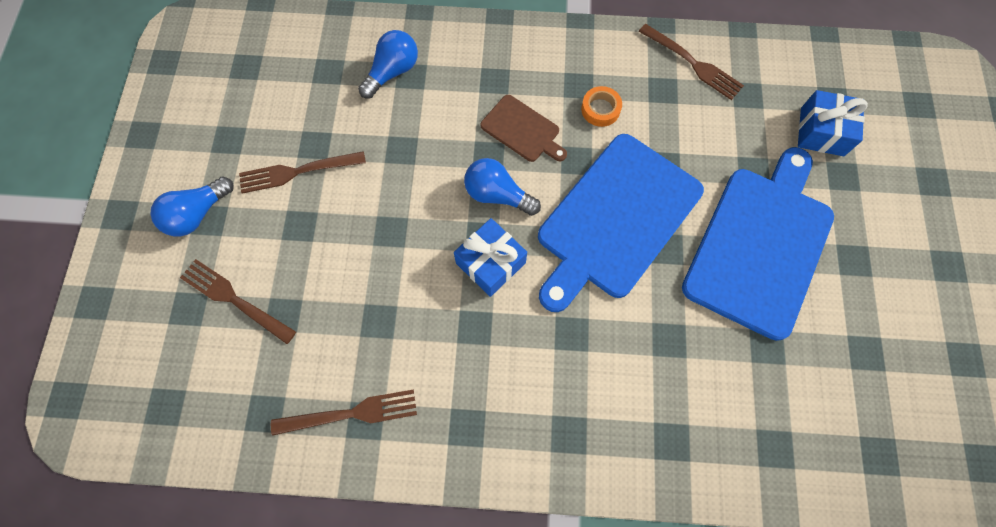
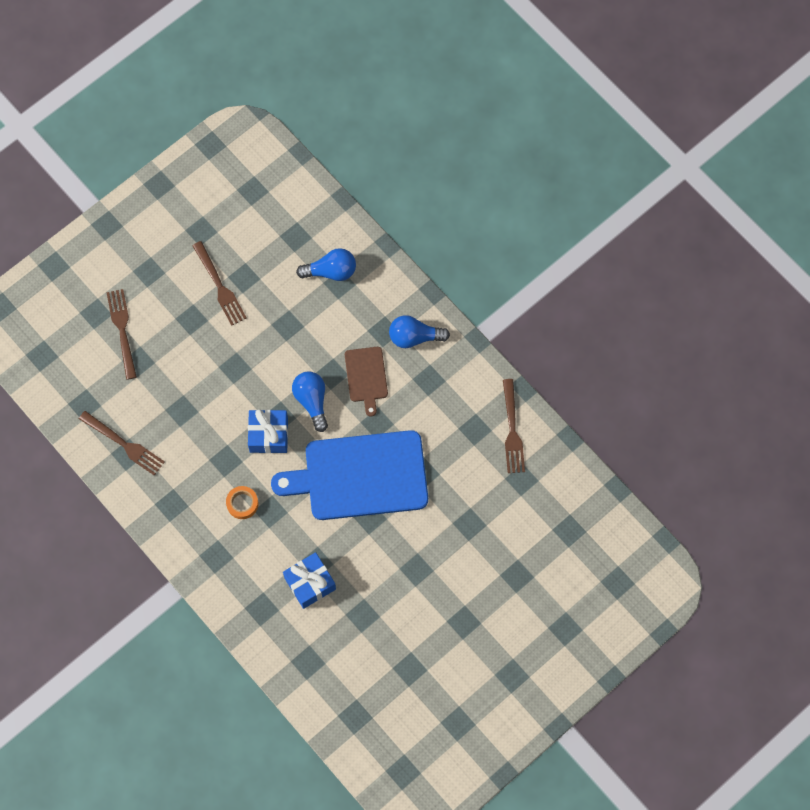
camera: 45 degrees right, 0 degrees up
(197, 214) = (146, 263): blue light bulb -> blue light bulb (414, 337)
(297, 172) = (219, 286): brown fork -> brown fork turned 150 degrees counterclockwise
(600, 109) = (424, 406): orange tape -> orange tape (242, 503)
(760, 245) = (422, 565): blue cutting board -> none
(821, 132) = (537, 541): blue gift -> blue gift (310, 583)

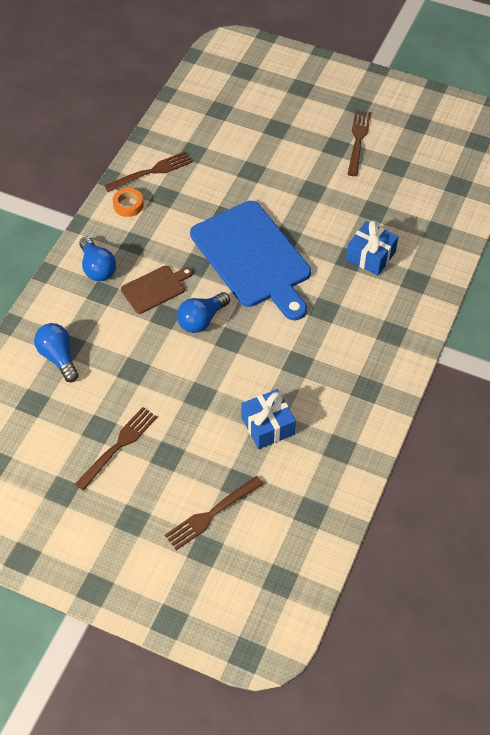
camera: 115 degrees left, 15 degrees down
(124, 444) = (331, 456): brown fork -> brown fork (358, 140)
(242, 503) = (331, 333): orange tape -> orange tape (128, 205)
(268, 435) = (253, 340): blue gift -> blue gift (267, 426)

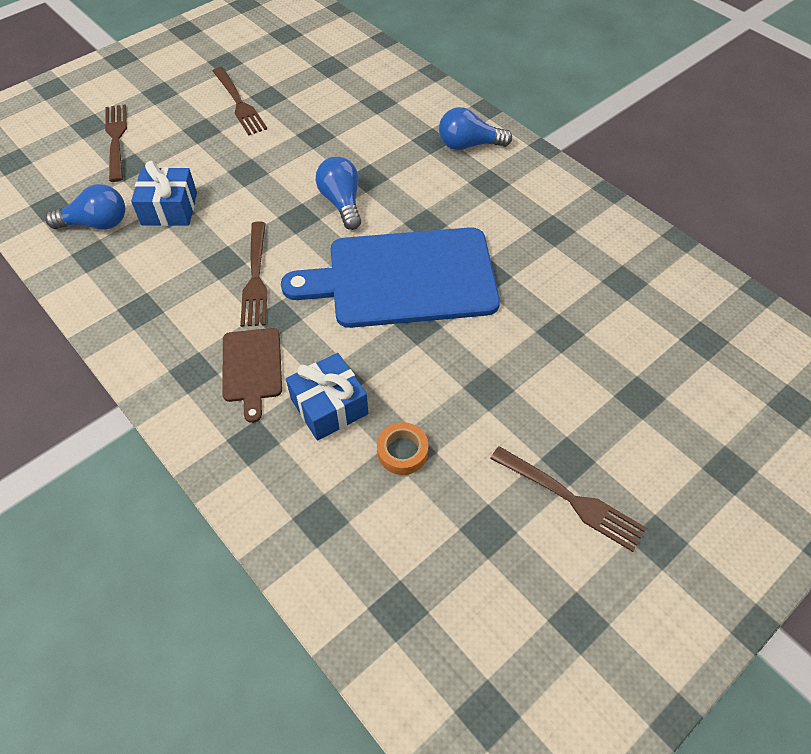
camera: 115 degrees right, 0 degrees up
(58, 357) = (369, 92): blue light bulb -> blue light bulb (96, 223)
(128, 205) = (553, 194): orange tape -> orange tape (402, 451)
(151, 172) = (602, 230): brown fork -> brown fork (256, 277)
(155, 288) = (411, 180): brown cutting board -> brown cutting board (252, 368)

